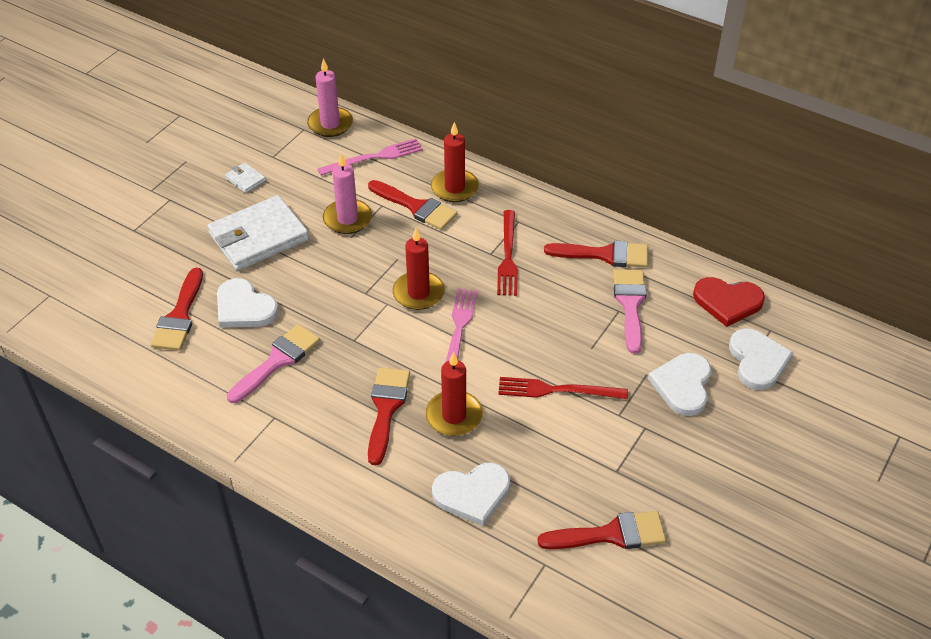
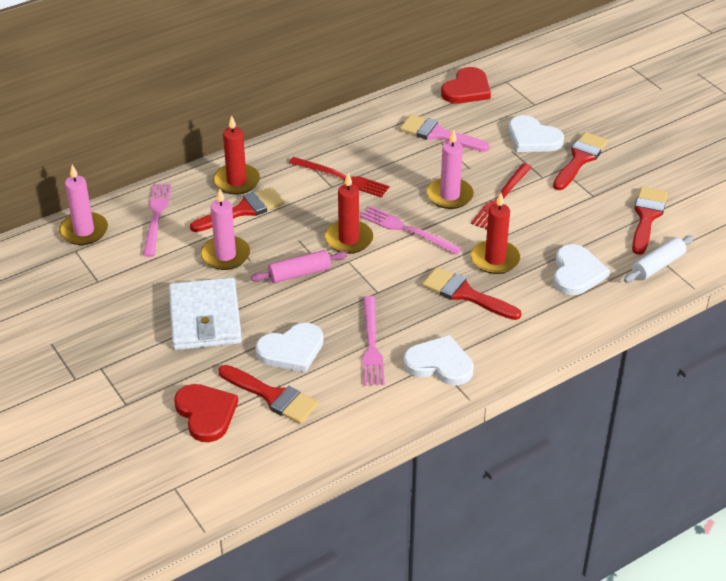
camera: 65 degrees left, 5 degrees down
(141, 282) = (206, 413): none -> red heart
(245, 179) = (116, 307): white wallet -> none
(277, 361) = (371, 344): pink brush -> pink fork
(350, 276) = (299, 273): none -> pink rolling pin
(529, 569) = (657, 265): none -> white rolling pin
(534, 346) = (449, 196): none -> pink candle
(605, 255) = (377, 128): red brush -> red brush (580, 159)
(757, 361) = (531, 97): white heart -> white heart (439, 364)

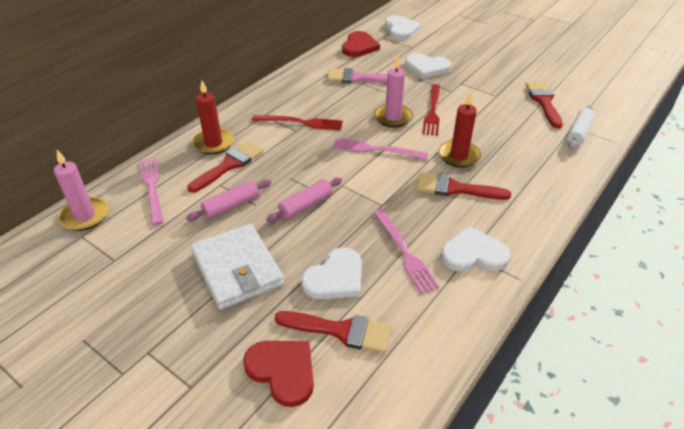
camera: 20 degrees left, 0 degrees up
(225, 255) = (231, 206): pink candle -> pink rolling pin
(348, 239) = (333, 167): red candle -> none
(577, 273) = (526, 151): white heart -> white heart (401, 30)
(580, 159) = (469, 74): red brush -> none

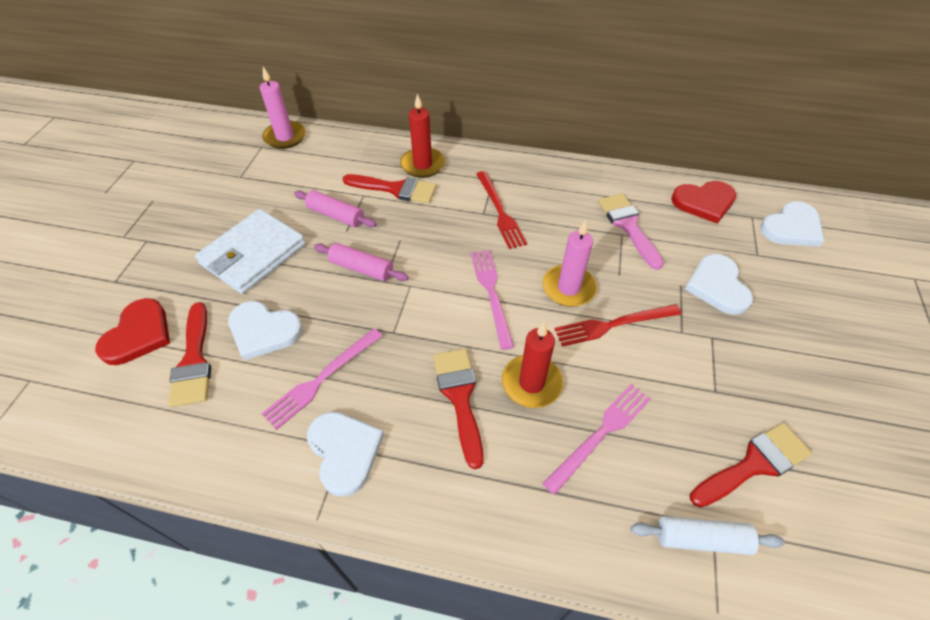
camera: 65 degrees right, 10 degrees up
(152, 187) = (338, 156): pink fork -> pink fork (600, 434)

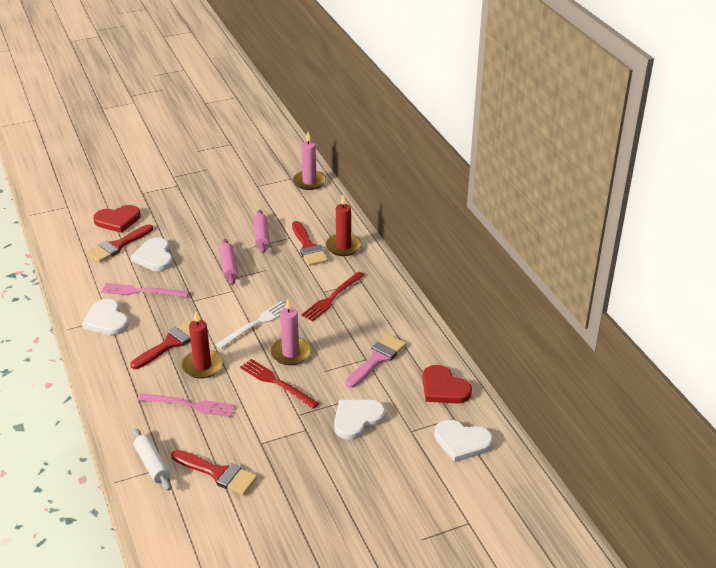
camera: 55 degrees right, 15 degrees down
(253, 254) = (202, 224): white wallet -> none
(344, 451) = (106, 320): white heart -> white heart turned 120 degrees clockwise
(491, 293) = (256, 324): pink fork -> white fork

